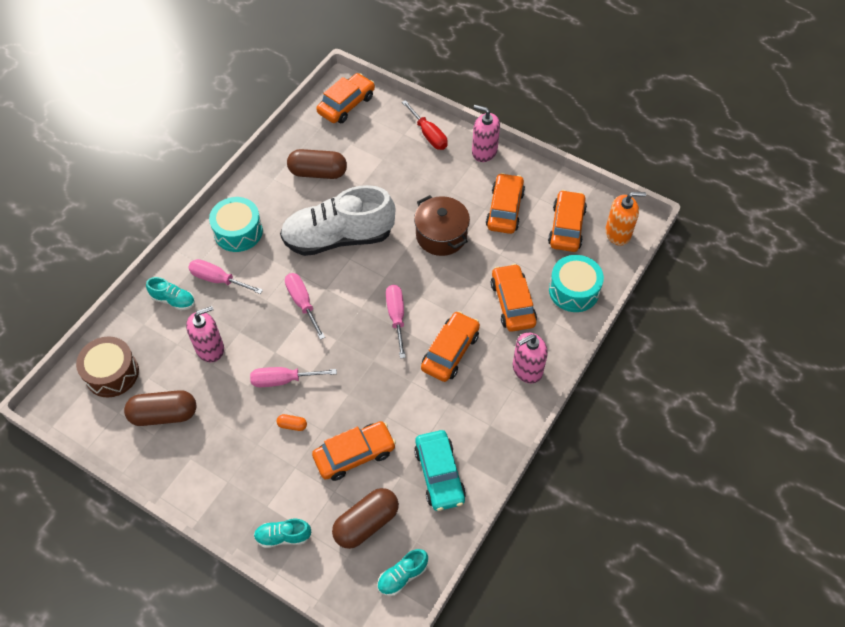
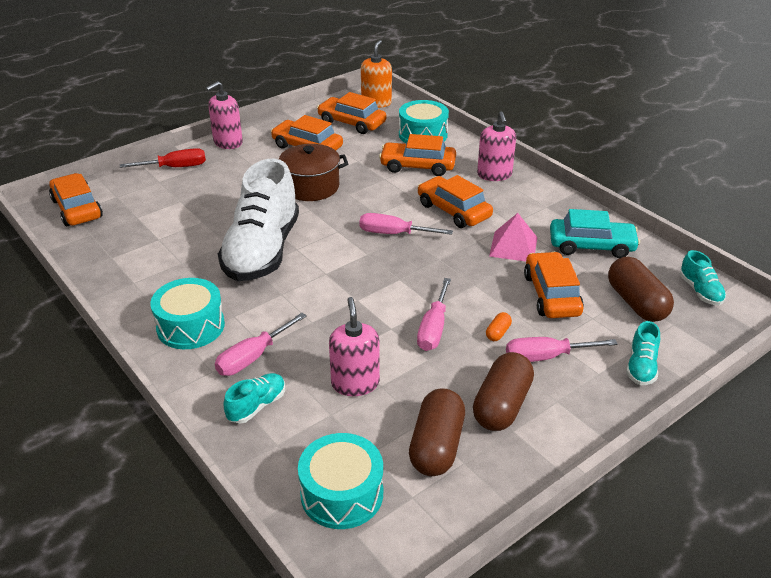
camera: 70 degrees left, 20 degrees down
(112, 373) = (342, 494): brown drum -> turquoise drum
(302, 303) = (334, 294): pink screwdriver -> pink screwdriver (546, 357)
(318, 172) = (156, 247): brown capsule -> brown capsule (501, 405)
(413, 411) = (513, 246): none -> pink pyramid

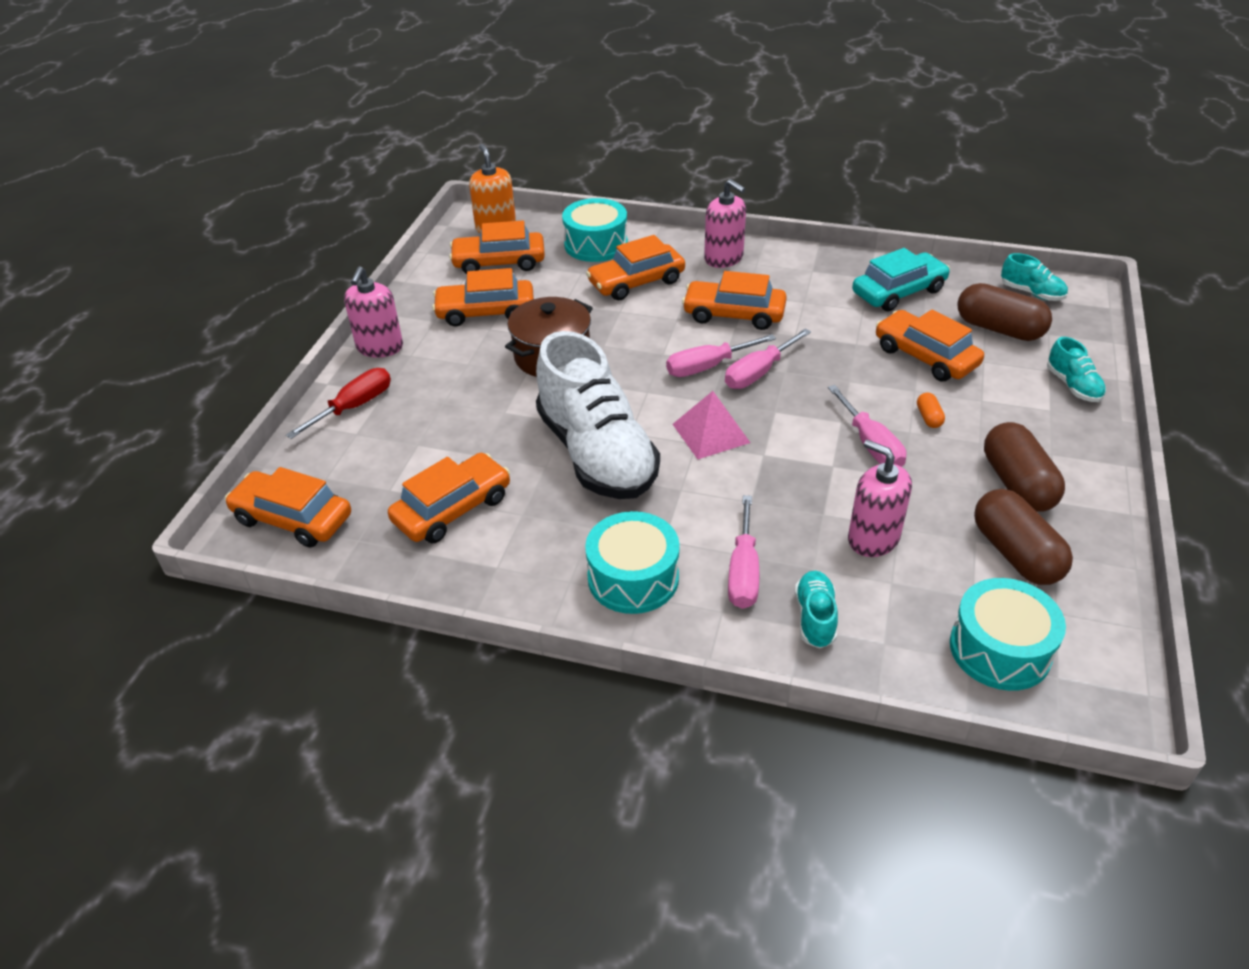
camera: 35 degrees left, 5 degrees up
(152, 242) = (452, 509): none -> orange car
(513, 246) = (835, 325): pink pyramid -> pink pyramid (711, 433)
(546, 357) = (994, 418): pink screwdriver -> pink screwdriver (758, 373)

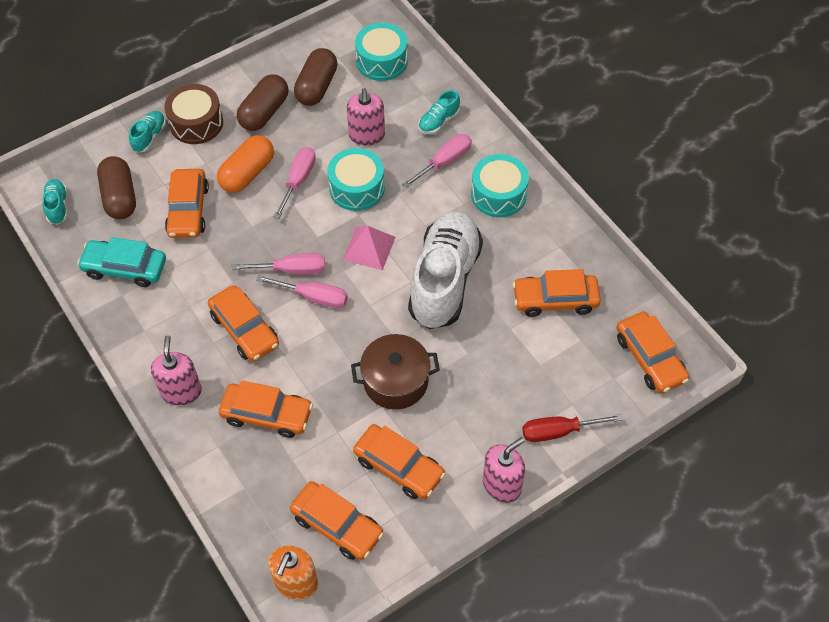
camera: 140 degrees left, 15 degrees up
(596, 244) = (246, 487): turquoise drum -> turquoise drum (357, 188)
(928, 417) = (247, 173): orange capsule -> orange capsule, size x2.29
(1058, 426) = (196, 123): none -> brown drum

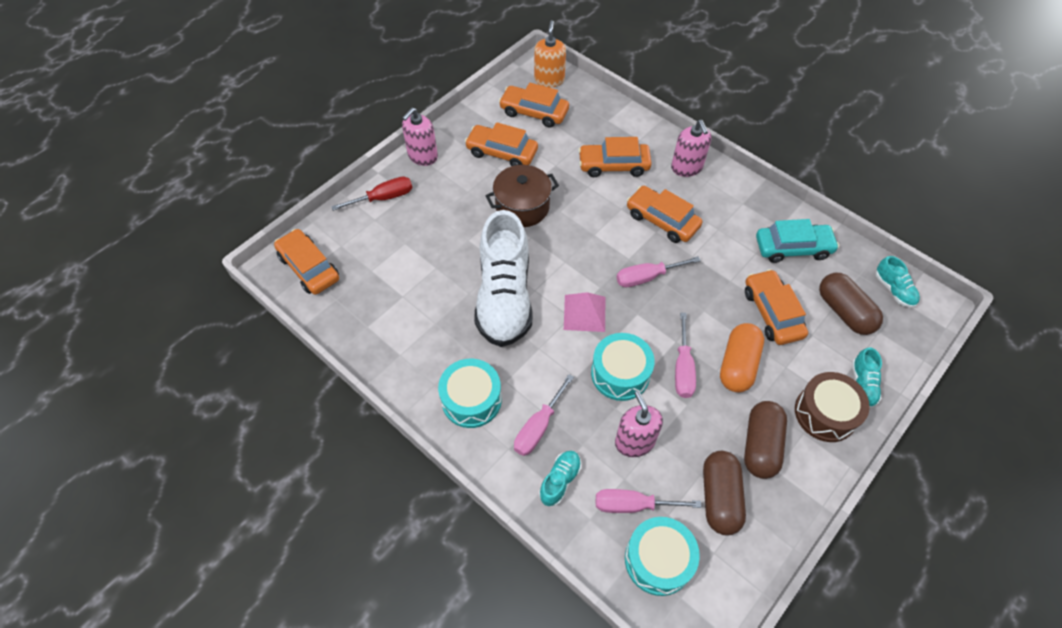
camera: 165 degrees right, 0 degrees up
(314, 297) = (616, 258): pink screwdriver -> pink screwdriver (632, 505)
(555, 300) = (398, 301): orange car -> none

